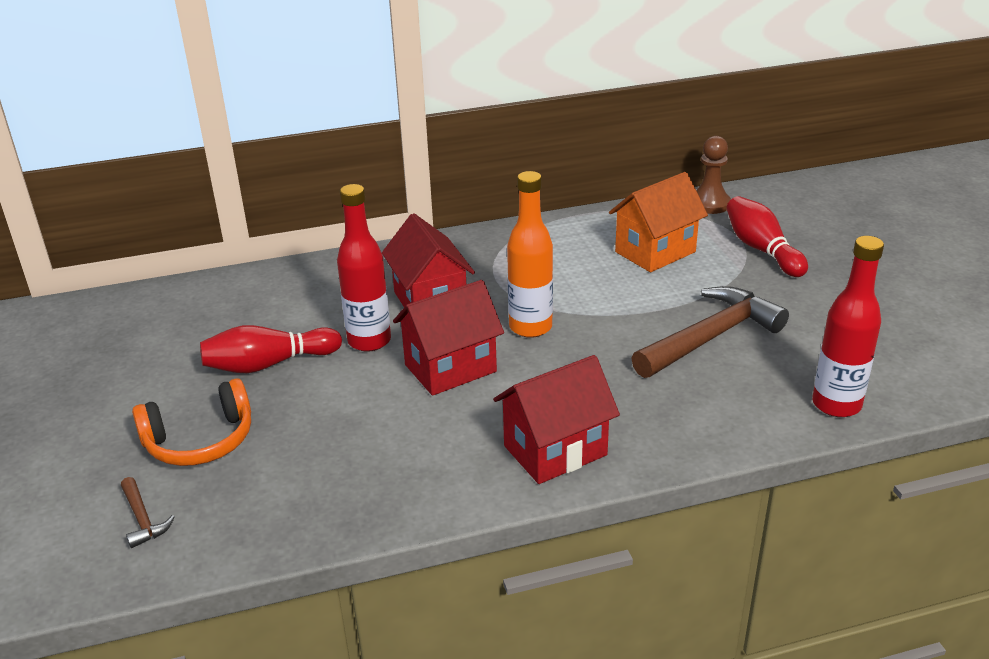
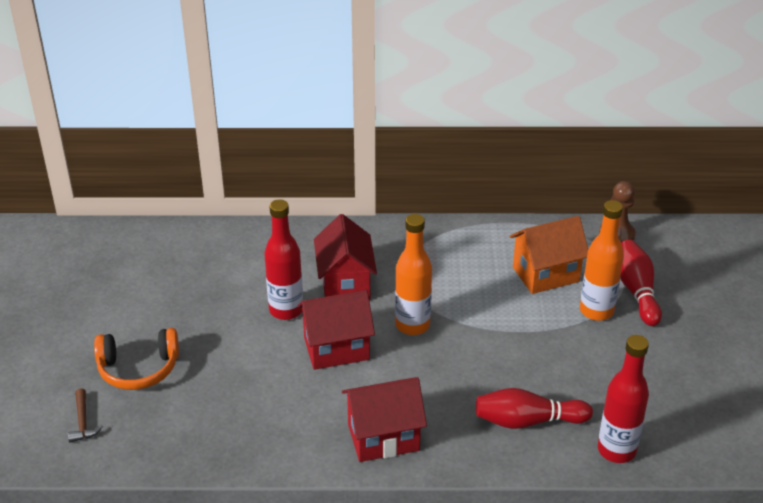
camera: 15 degrees right, 5 degrees up
(269, 364) = (206, 314): red bowling pin -> red bowling pin (528, 421)
(710, 337) = (549, 367): brown hammer -> none
(730, 275) = (596, 311): none -> orange bottle

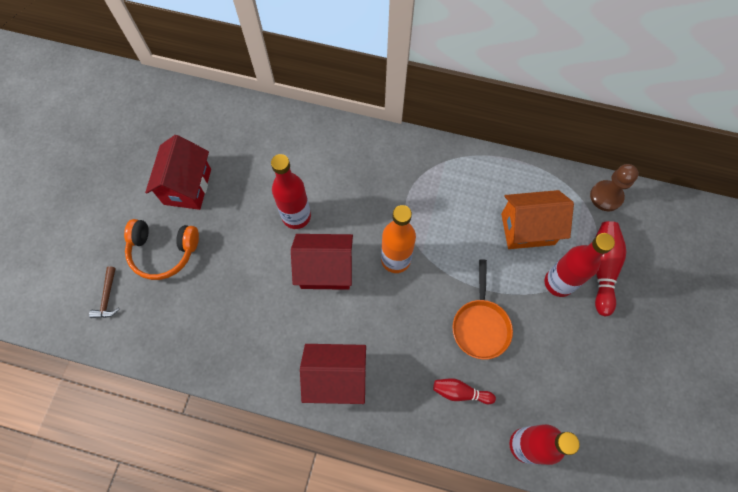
camera: 15 degrees right, 30 degrees up
(345, 284) = (353, 199): red house -> red house (187, 186)
(527, 361) = (480, 326): none -> orange pan
(528, 421) = (460, 392): red bowling pin -> red bowling pin, size x0.62
(596, 311) = (558, 283): orange bottle -> red bottle

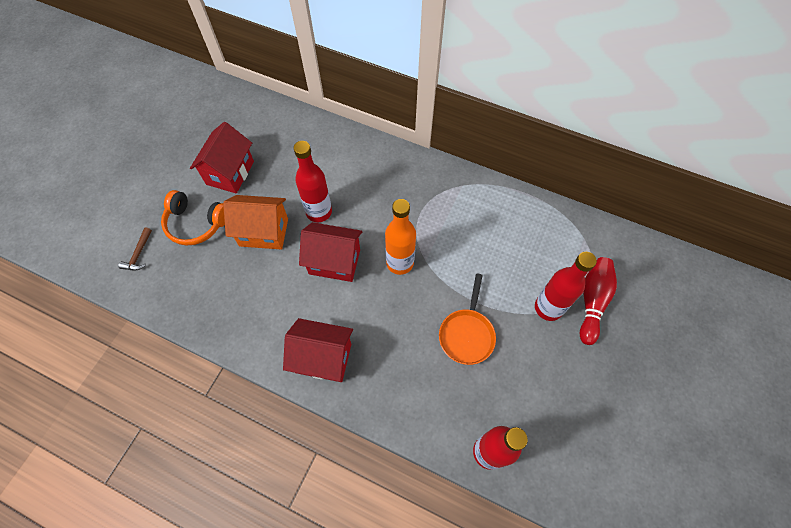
camera: 10 degrees right, 5 degrees down
(460, 392) = (436, 391): red bowling pin -> none
(527, 229) = (527, 255): orange house -> orange house (264, 232)
(606, 196) = (607, 238): brown pawn -> none

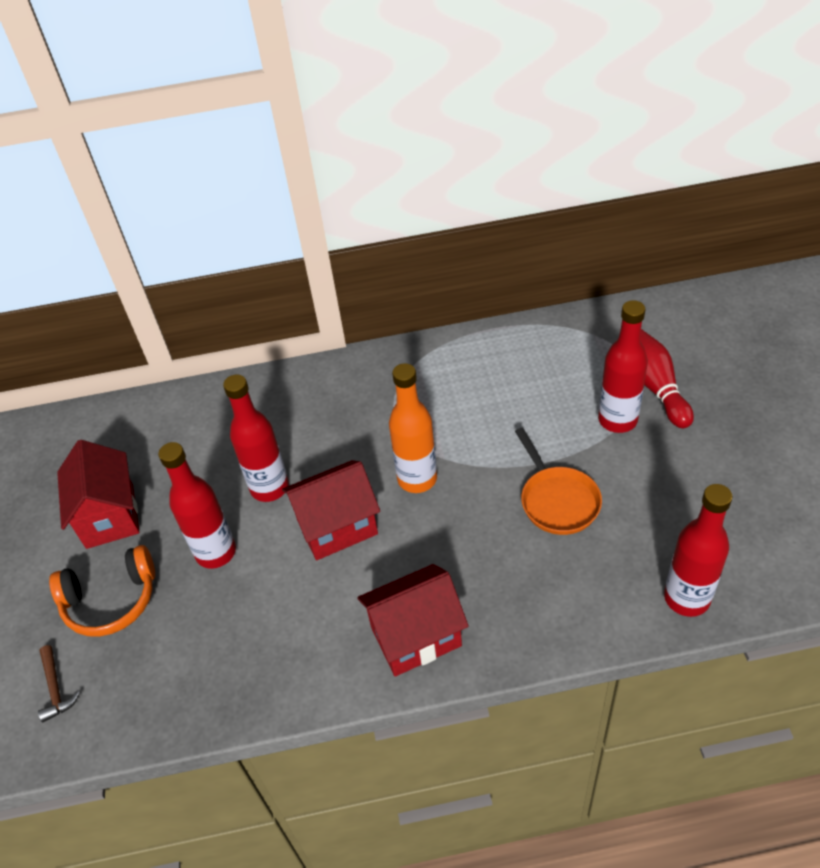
camera: 30 degrees left, 15 degrees down
(264, 232) = (216, 552): orange house -> red bottle

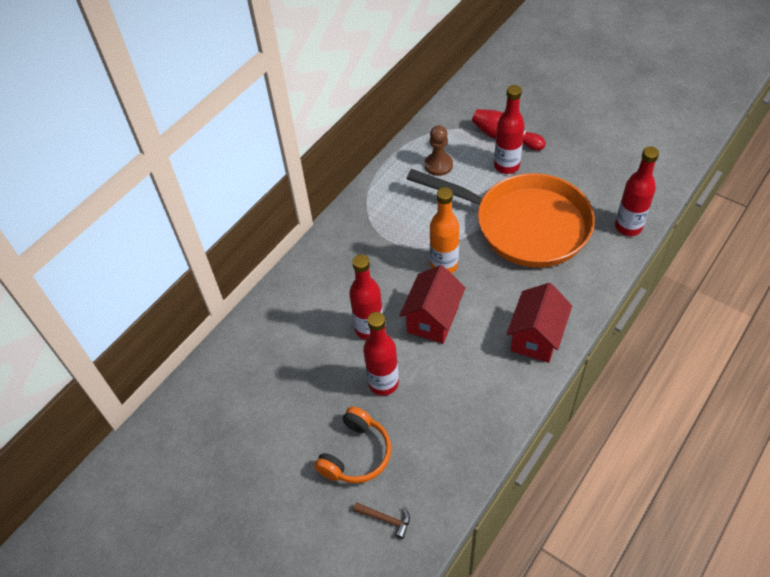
camera: 45 degrees left, 5 degrees up
(110, 516) = (293, 416): red house -> none
(540, 369) = (438, 165): none -> brown pawn
(557, 500) = (524, 225): orange pan -> orange pan, size x2.20

